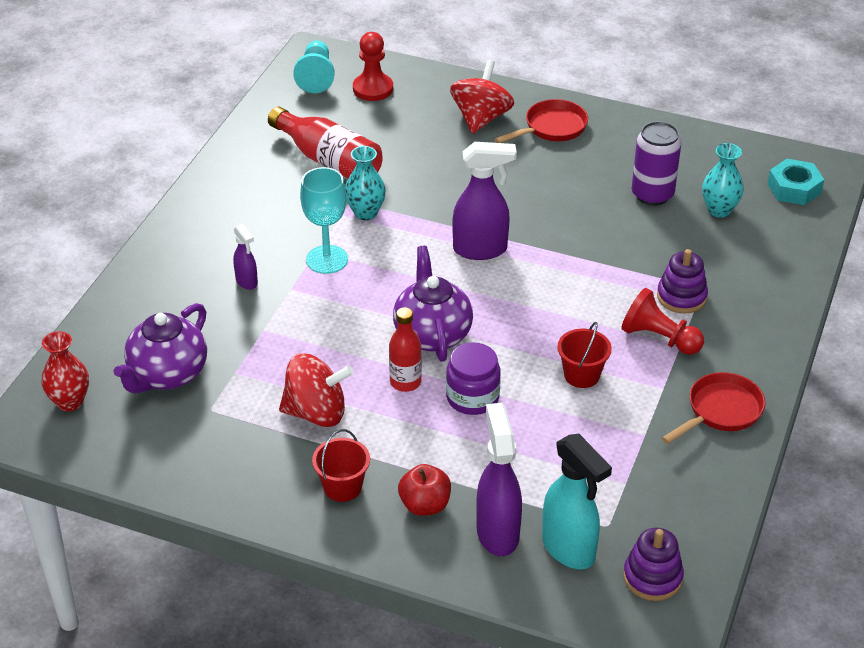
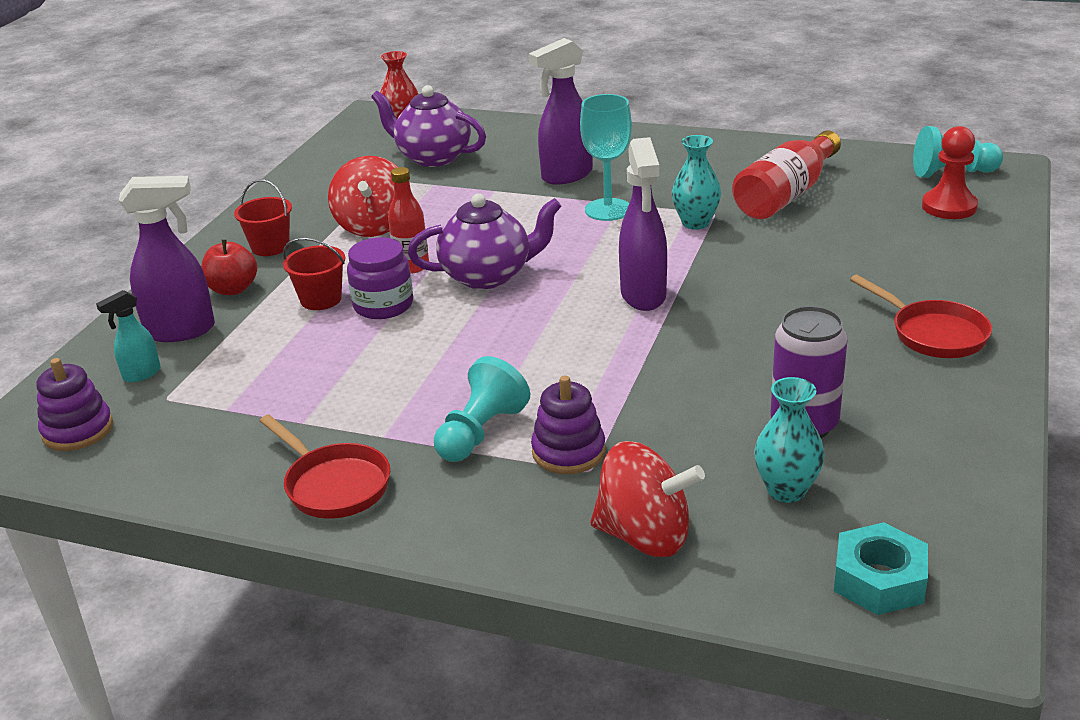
camera: 90 degrees right, 10 degrees down
(247, 282) = (566, 175): purple spray bottle -> purple spray bottle, size x1.86
(481, 118) = (925, 280): red spinning top -> red spinning top (645, 536)
(569, 549) = (141, 374): turquoise spray bottle -> turquoise spray bottle, size x0.54
(581, 375) = (413, 374): red bucket -> red bucket (321, 299)
(659, 338) = (481, 432): red pawn -> turquoise pawn

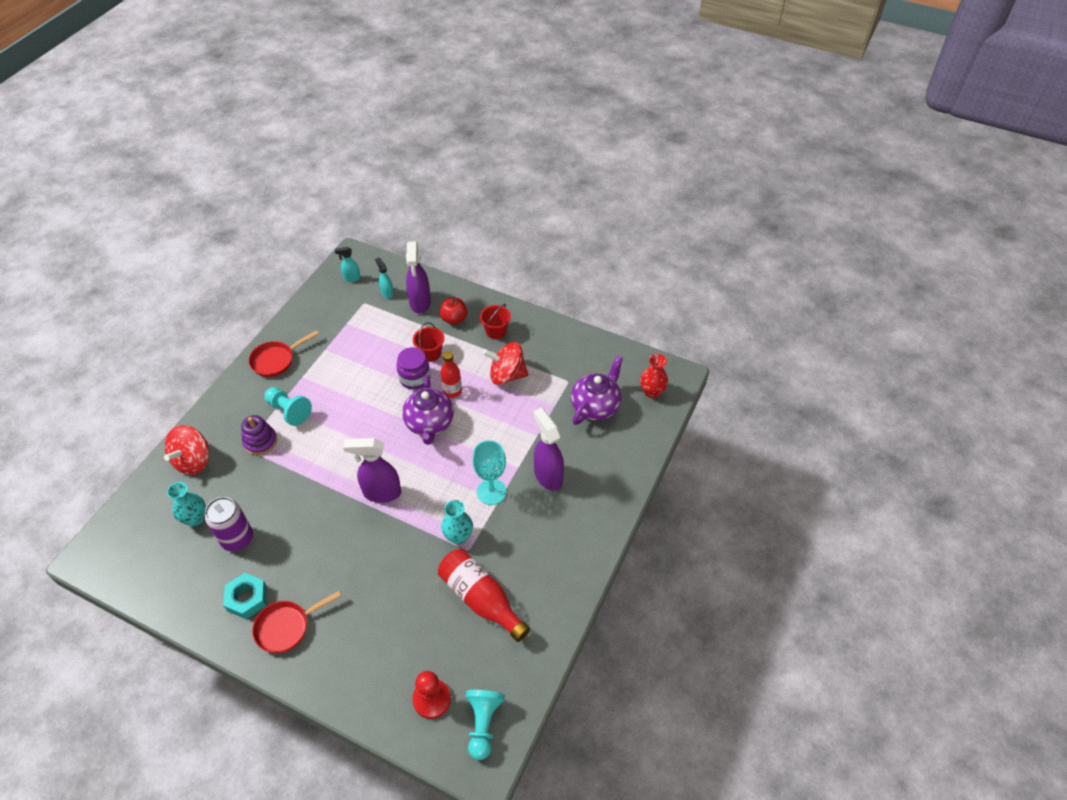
camera: 95 degrees right, 20 degrees up
(78, 430) = (351, 278): purple stacking toy -> turquoise spray bottle
(879, 580) = (127, 537): turquoise nut -> turquoise nut (247, 598)

